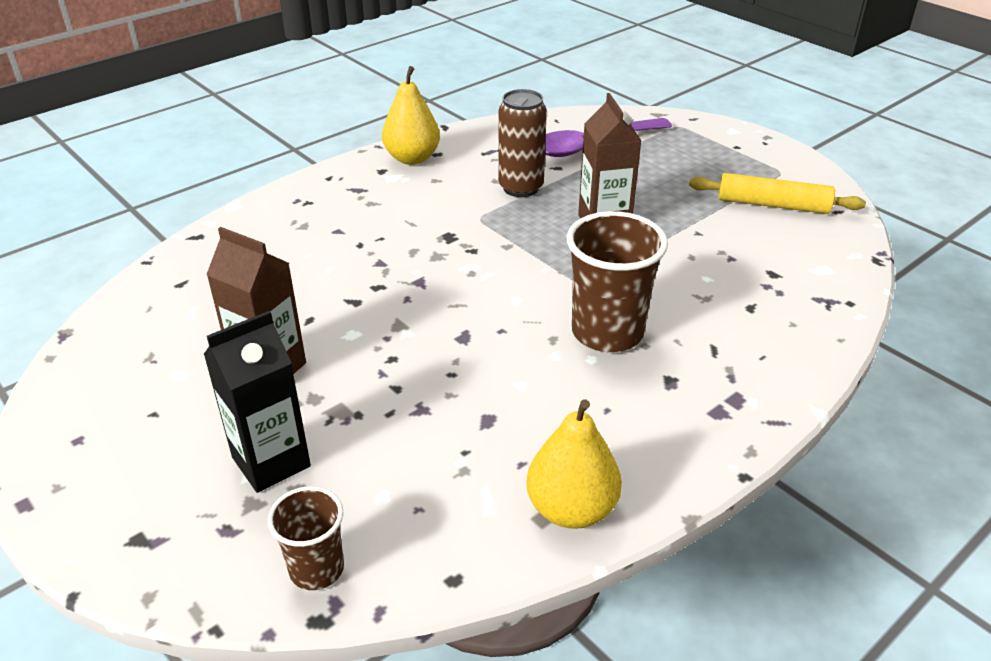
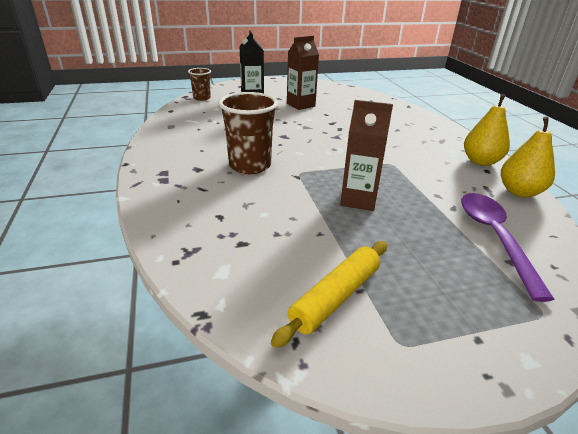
camera: 115 degrees right, 5 degrees down
(521, 188) = (424, 185): brown can -> none
(571, 509) = (166, 130): yellow pear -> yellow pear (519, 192)

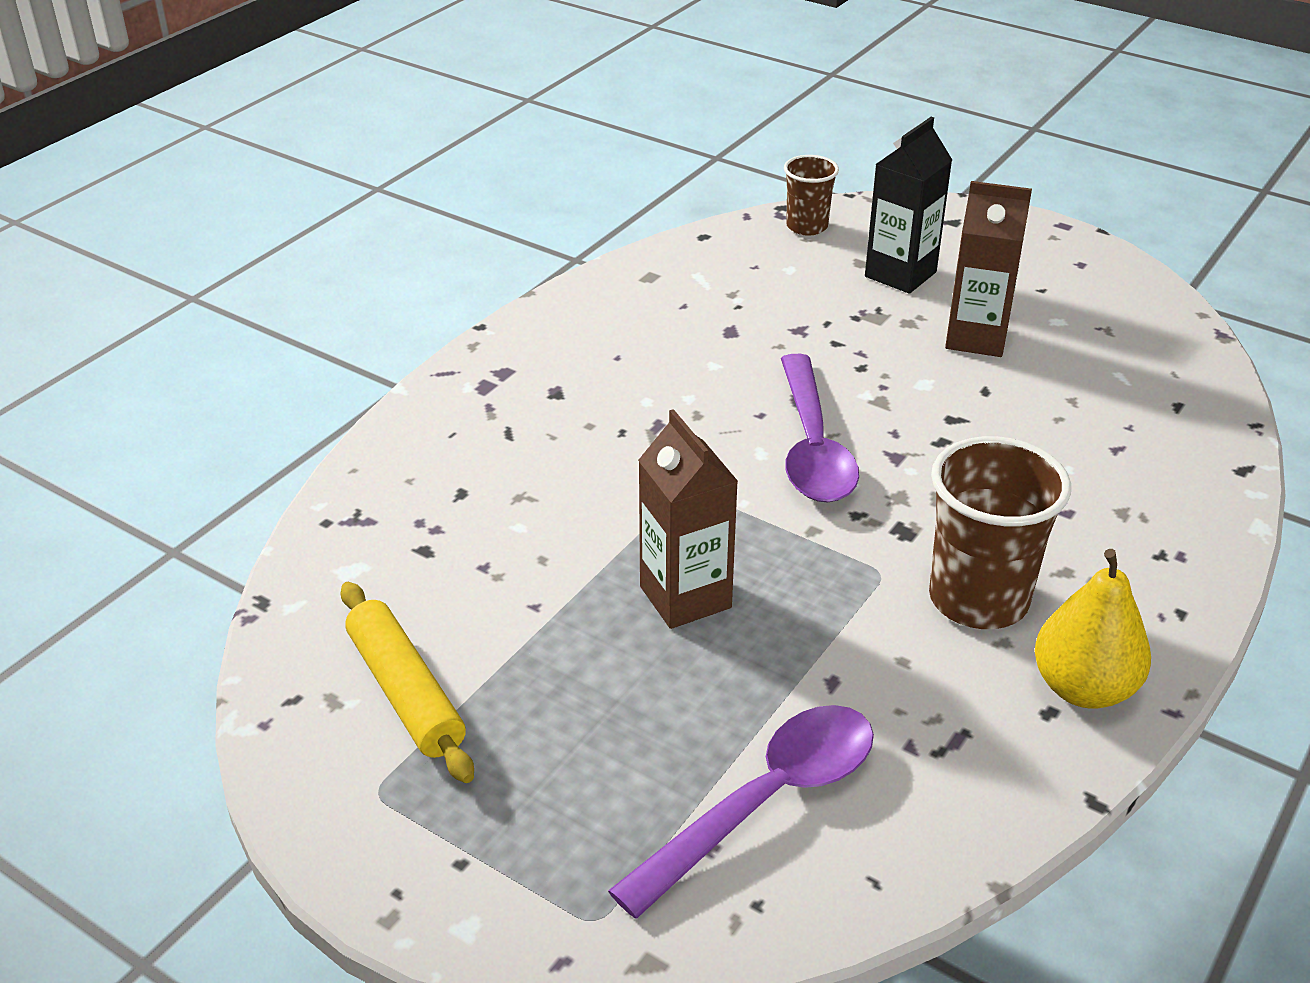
camera: 50 degrees right, 5 degrees up
(250, 166) = (636, 431): brown cup -> brown cup (978, 599)
(311, 144) = (812, 447): none -> purple spoon
(335, 297) = (406, 692): yellow rolling pin -> yellow rolling pin turned 60 degrees clockwise
(519, 192) = (1008, 788): yellow pear -> none

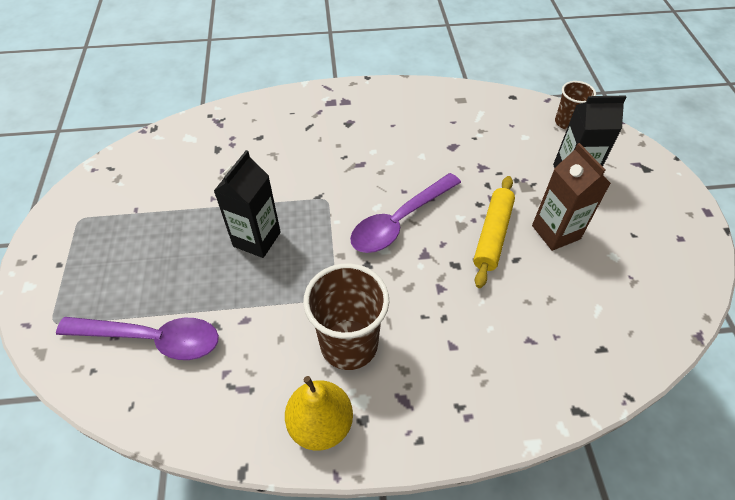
camera: 50 degrees right, 15 degrees up
(406, 692) = (135, 194): yellow rolling pin -> yellow rolling pin (492, 235)
(685, 597) = (257, 239): brown carton -> black carton

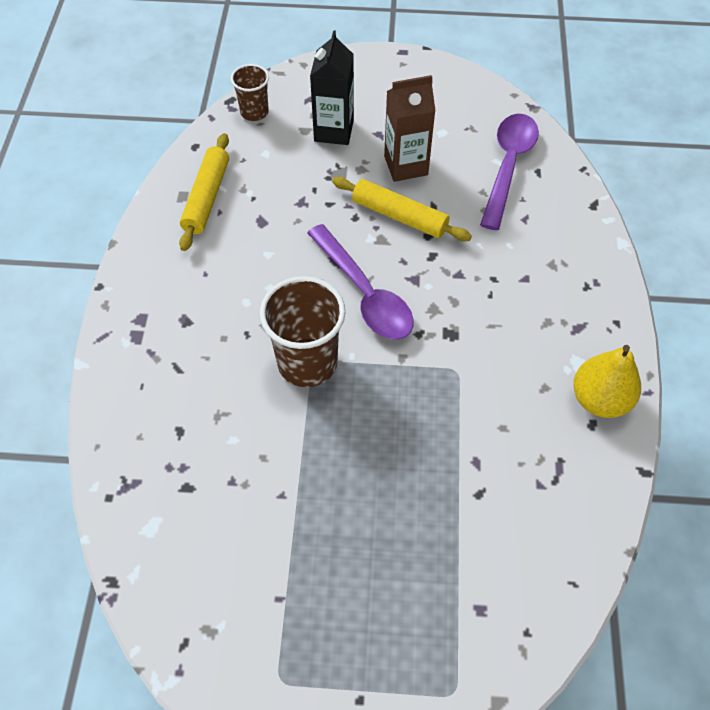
camera: 80 degrees left, 5 degrees up
(152, 339) = (491, 564): purple spoon -> purple spoon (508, 166)
(257, 239) = (363, 444): black carton -> none
(349, 344) = (516, 364): brown cup -> brown cup (307, 363)
(464, 112) = (206, 197): none -> yellow rolling pin

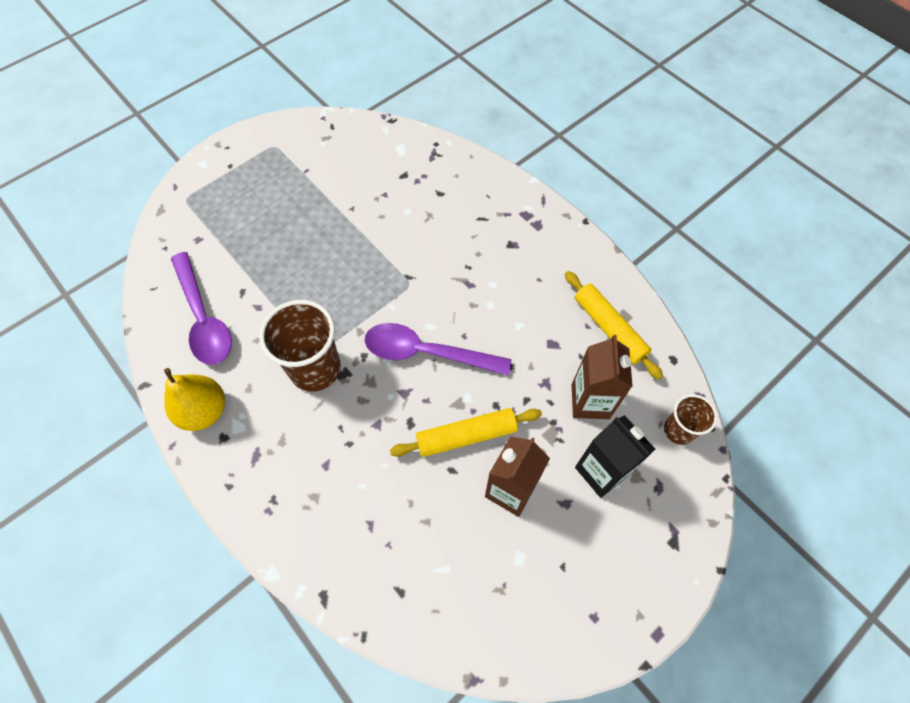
camera: 135 degrees right, 5 degrees up
(286, 168) = (590, 401): none -> brown carton
(307, 363) = (413, 280): brown cup -> brown cup (315, 369)
(508, 166) = (430, 572): purple spoon -> purple spoon (204, 318)

